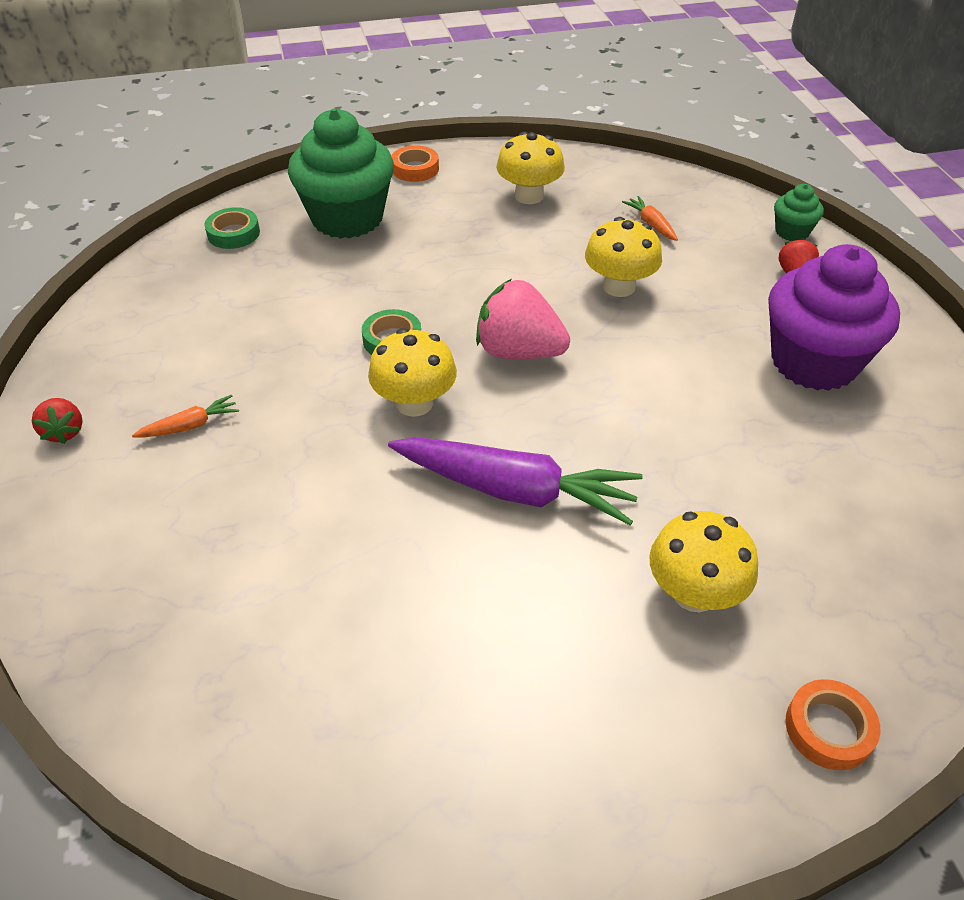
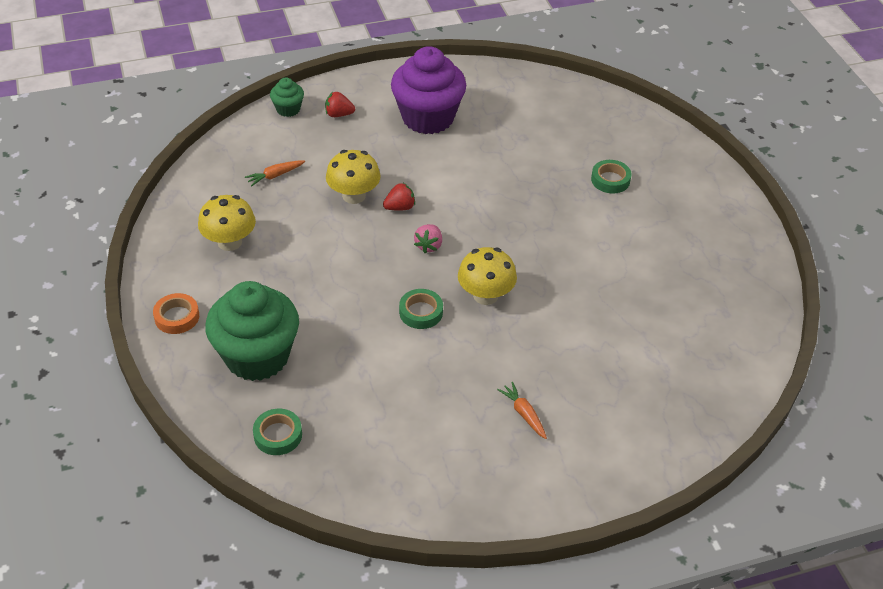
camera: 95 degrees left, 0 degrees up
(64, 432) = (541, 490): red strawberry -> red strawberry (400, 207)
(515, 490) = (554, 246): purple carrot -> none
(518, 352) = (429, 246): pink strawberry -> pink strawberry, size x0.53
(694, 593) = (610, 180): yellow mushroom -> green tape
(828, 729) = (673, 146): orange tape -> none

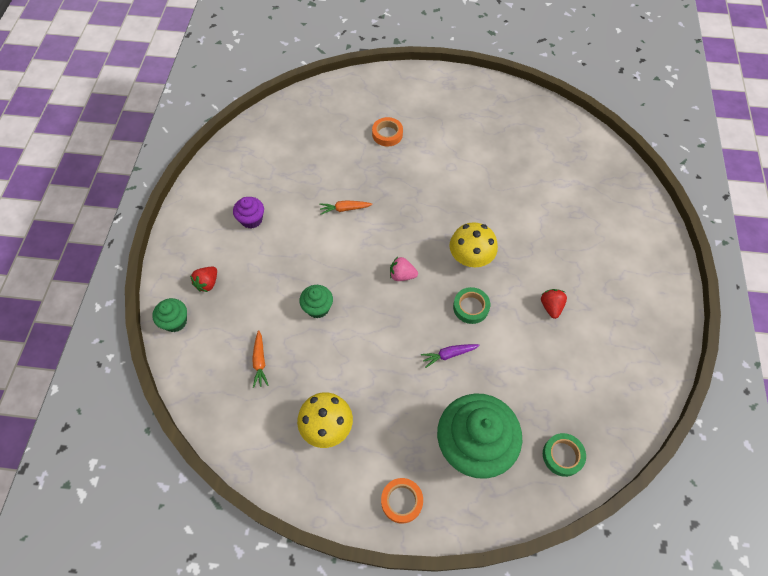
camera: 65 degrees left, 15 degrees up
(352, 309) = (448, 355): none -> purple carrot
(354, 196) = (318, 308): yellow mushroom -> green cupcake
(400, 207) = (349, 279): red strawberry -> red strawberry (551, 307)
(428, 118) = (251, 220): purple cupcake -> purple cupcake, size x0.46
(429, 246) = (402, 275): pink strawberry -> pink strawberry turned 150 degrees clockwise
(524, 414) = (591, 279): orange carrot -> orange carrot (344, 209)
(610, 180) = (387, 134): green tape -> orange tape

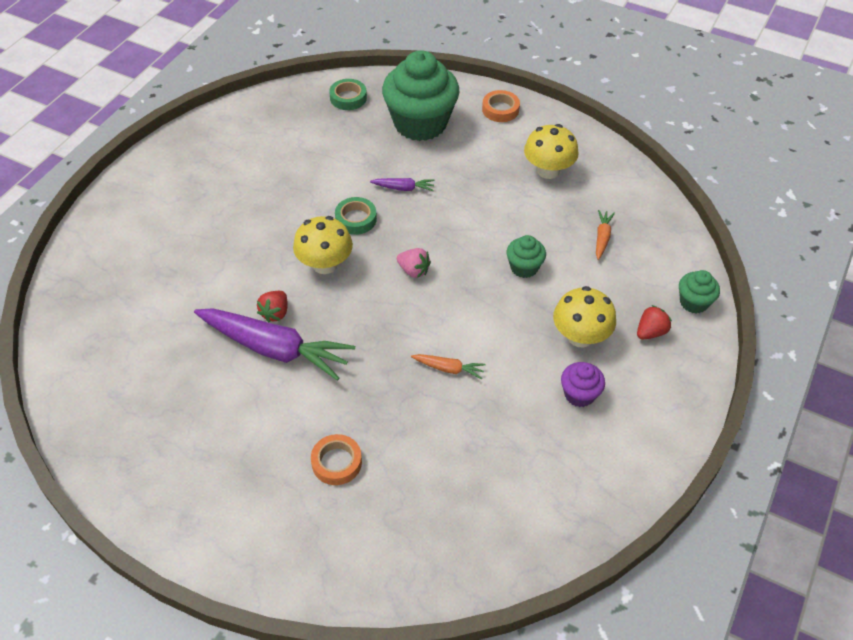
camera: 160 degrees left, 10 degrees down
(260, 262) = (580, 336): none -> yellow mushroom
(464, 185) = (275, 349): none -> purple carrot
(551, 307) = (272, 195): red strawberry -> red strawberry (275, 313)

